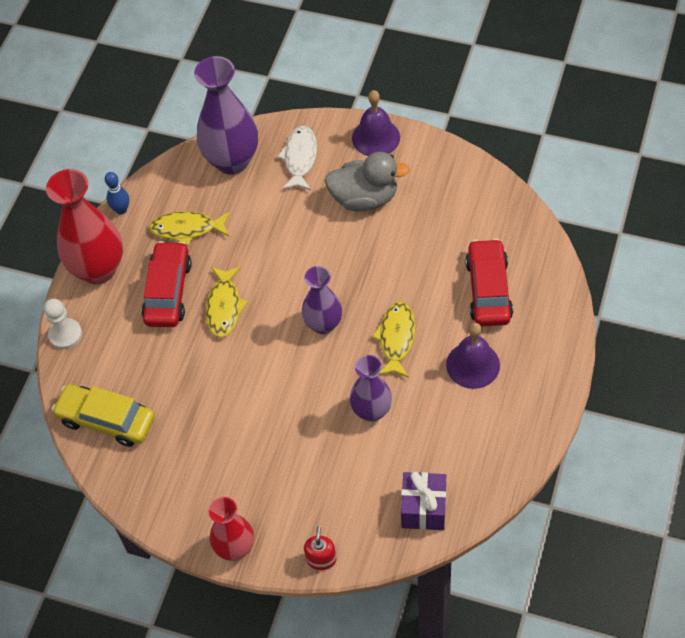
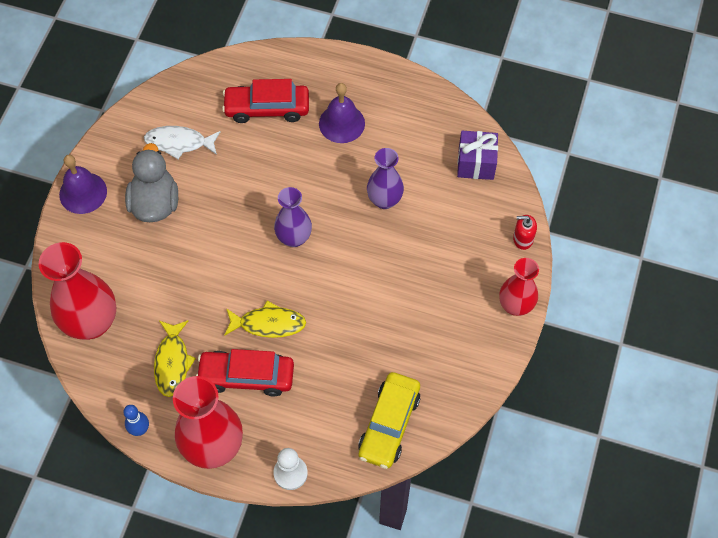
camera: 95 degrees left, 5 degrees up
(232, 161) = (91, 323): purple vase -> red vase
(300, 158) = (98, 260): white fish -> white fish (179, 143)
(396, 338) = (312, 180): yellow fish -> none

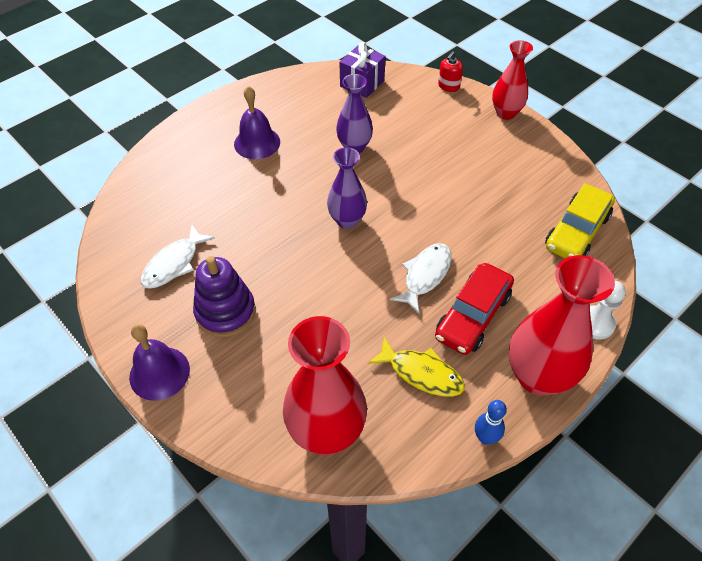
camera: 60 degrees left, 10 degrees down
(155, 203) = (225, 312): grey duck -> purple stacking toy
(267, 108) = (197, 184): red car -> none
(268, 324) = (425, 275): yellow fish -> white fish
(389, 424) = (576, 231): yellow car -> yellow car turned 75 degrees clockwise

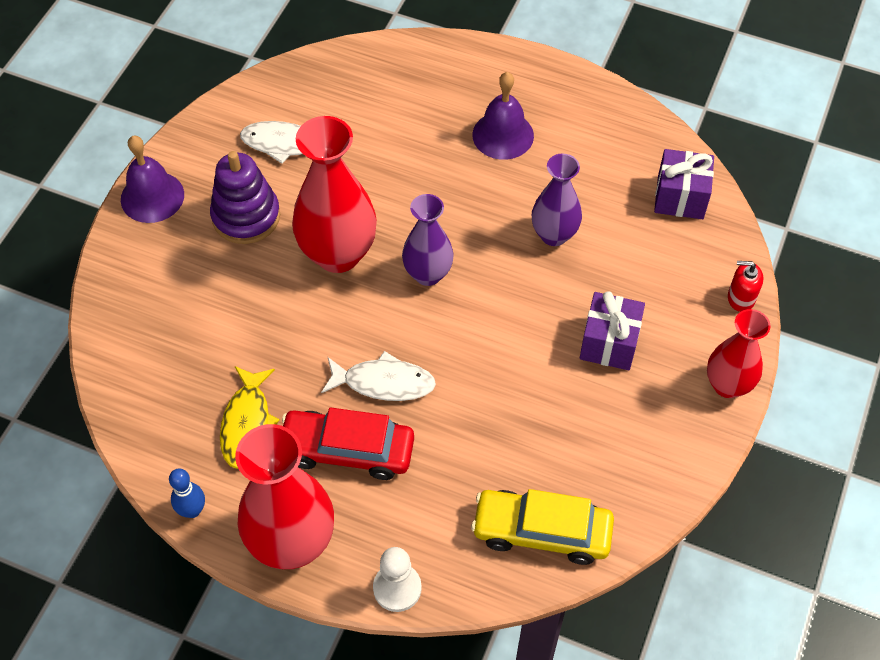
camera: 65 degrees right, 5 degrees up
(326, 432) = (143, 363): red vase -> red vase (338, 254)
(451, 151) = (609, 343): none -> purple gift

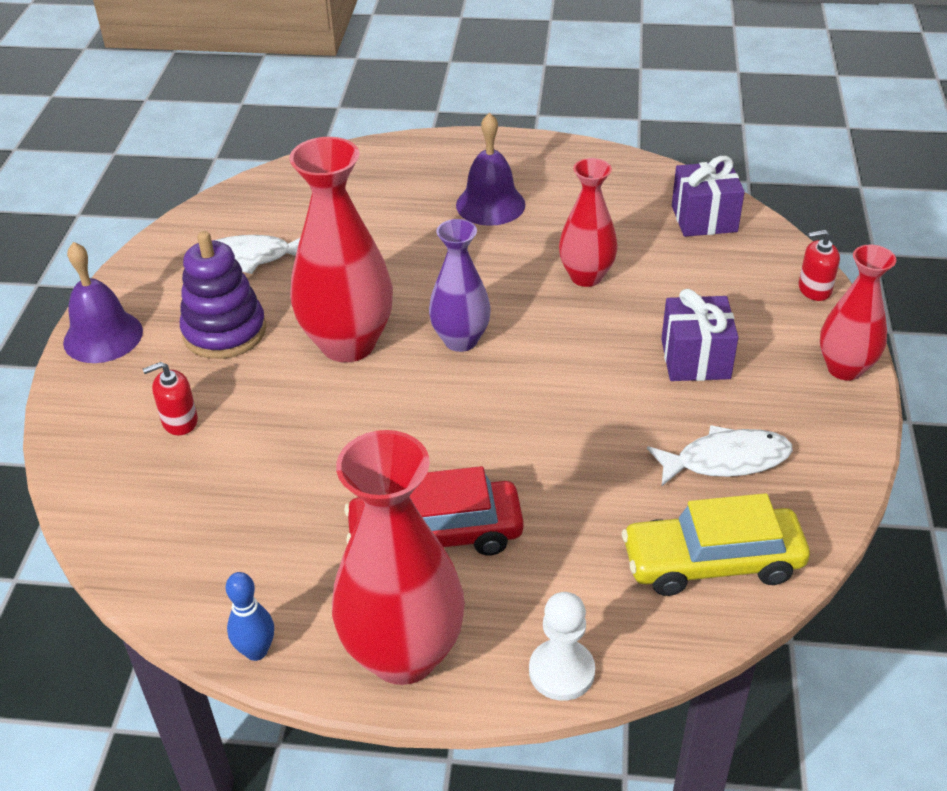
camera: 15 degrees left, 15 degrees down
(190, 295) = (179, 421): none -> red soap dispenser
(247, 423) = (297, 536): yellow fish -> none
(383, 382) = (452, 455): white fish -> white fish (726, 460)
(554, 235) = (586, 276): purple vase -> red vase

